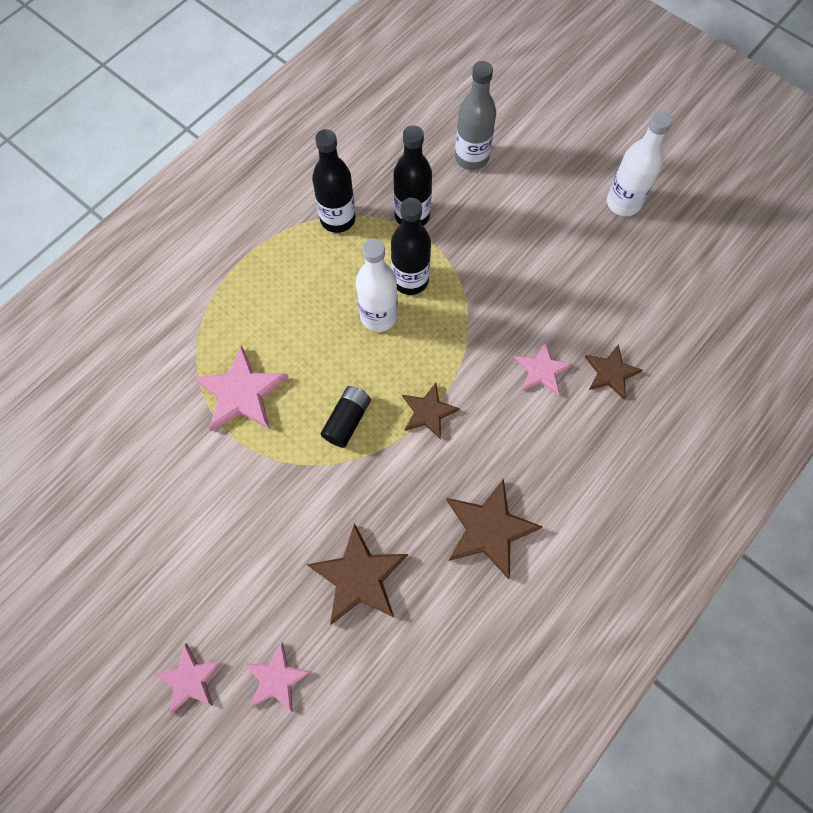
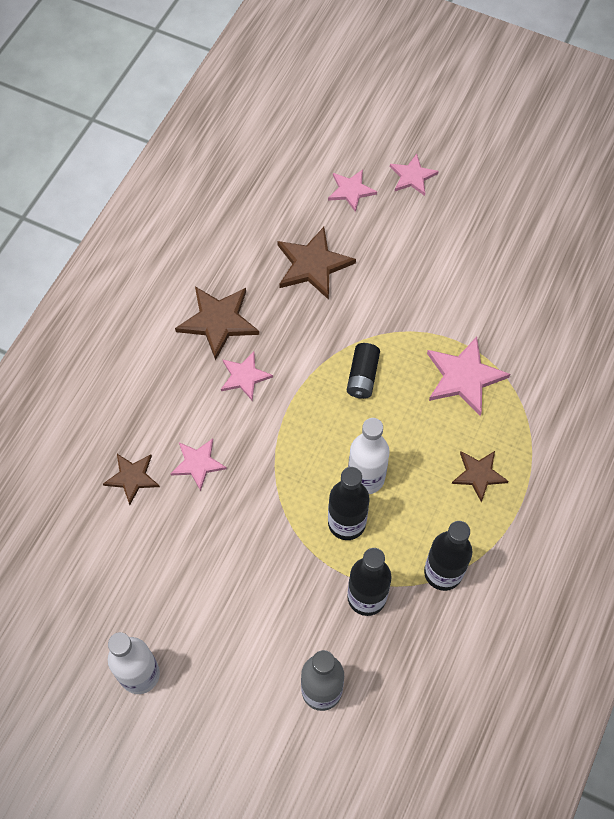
camera: 165 degrees right, 5 degrees down
(428, 412) = (293, 401): brown star -> brown star (478, 474)
(474, 452) = (244, 376): none -> pink star

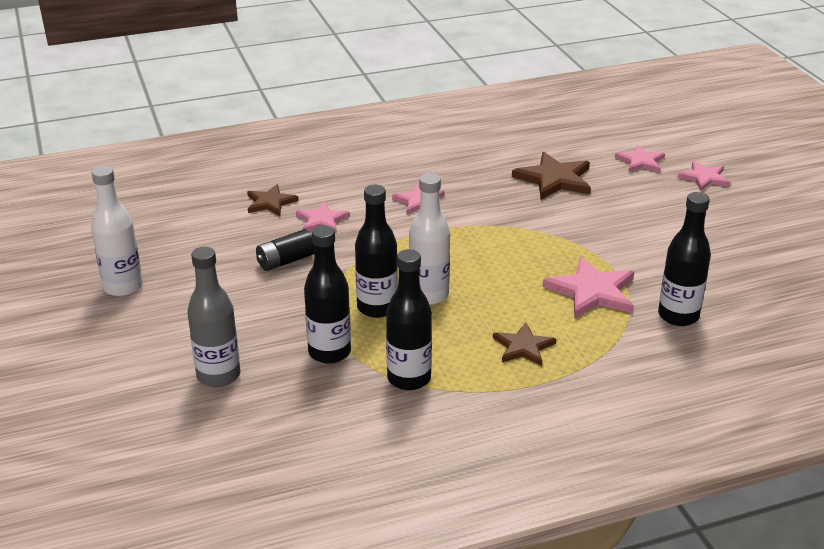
camera: 45 degrees right, 30 degrees down
(218, 321) = (442, 169): brown star -> none
(362, 376) = (507, 247): black battery -> black battery (286, 261)
(537, 355) = (678, 316): none -> black bottle

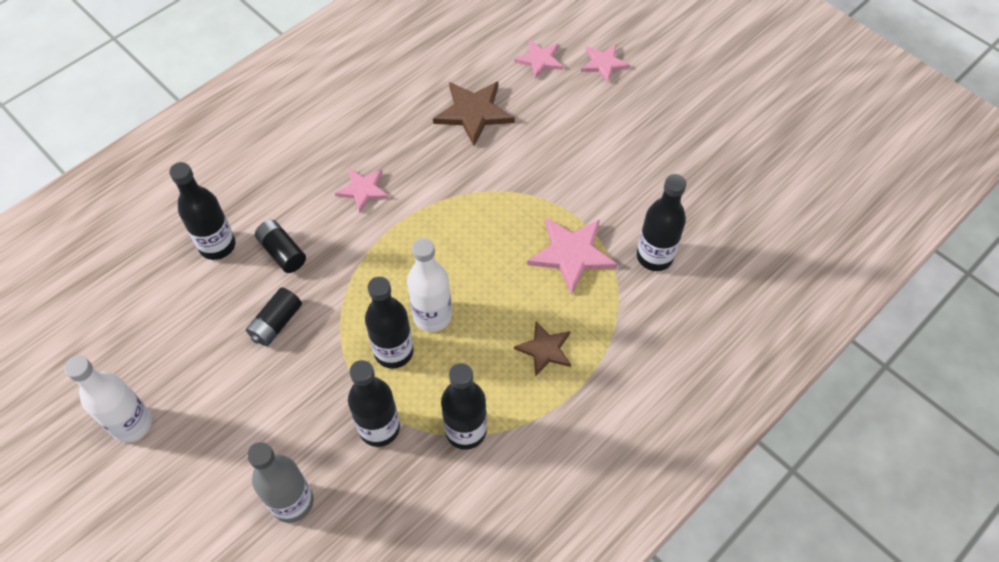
camera: 25 degrees left, 25 degrees up
(270, 202) = (217, 245): brown star -> black bottle
(322, 220) = (282, 252): pink star -> black battery

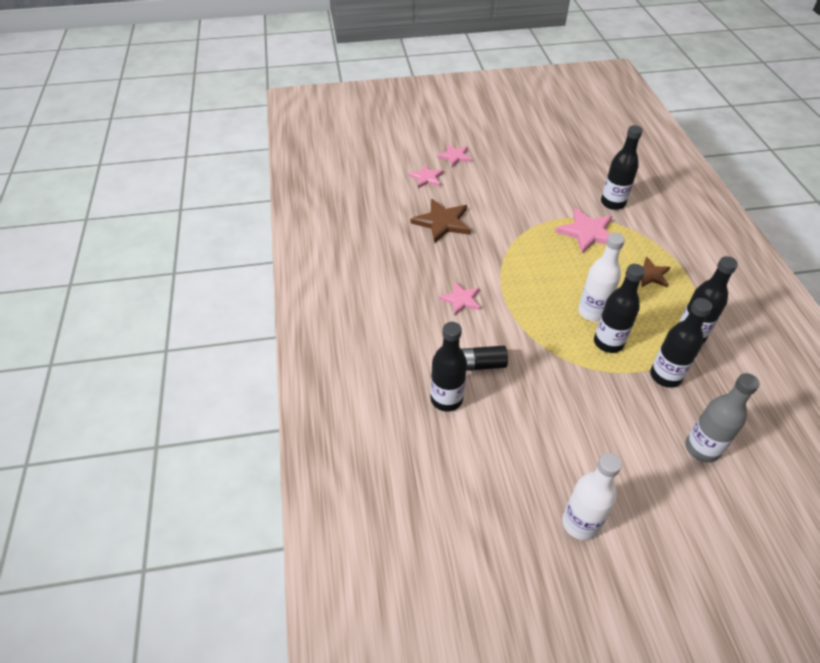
camera: 55 degrees left, 10 degrees down
(276, 323) = (543, 394): black battery -> none

